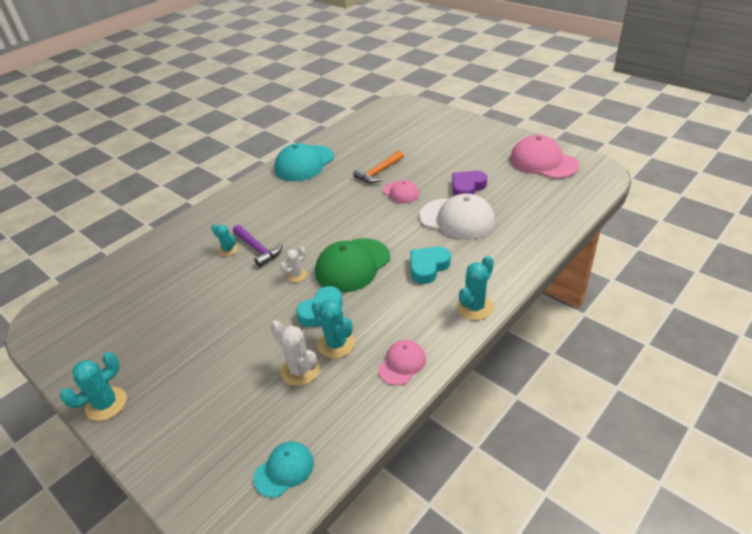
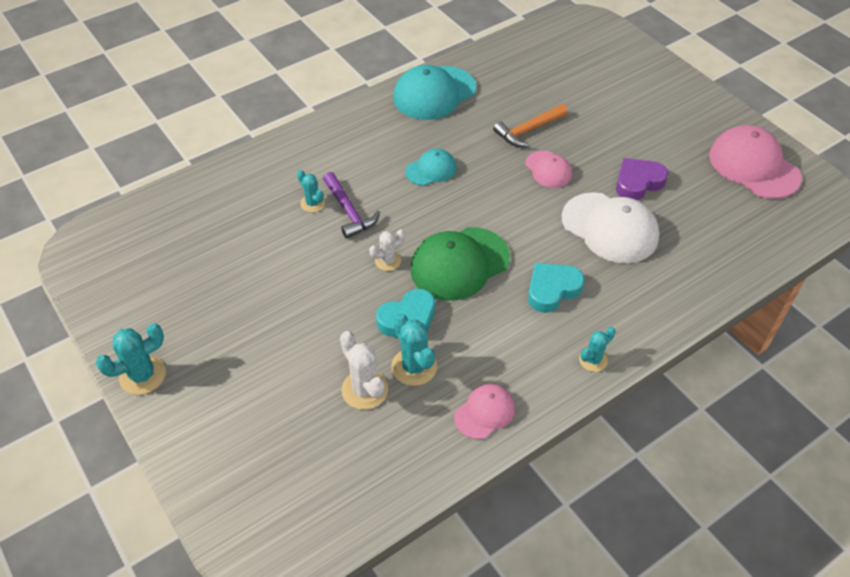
camera: 10 degrees right, 10 degrees up
(284, 470) = (322, 505): turquoise cap -> turquoise cap (431, 170)
(474, 307) = (593, 360): turquoise cactus -> turquoise cactus, size x0.63

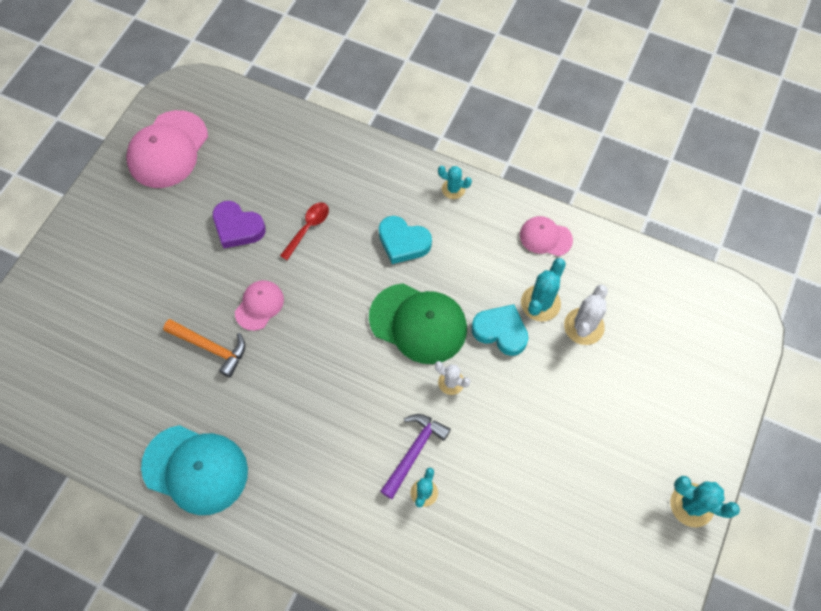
camera: 120 degrees left, 15 degrees up
(431, 170) = (316, 408): turquoise cap -> none
(610, 228) = (308, 228): white cap -> red spoon

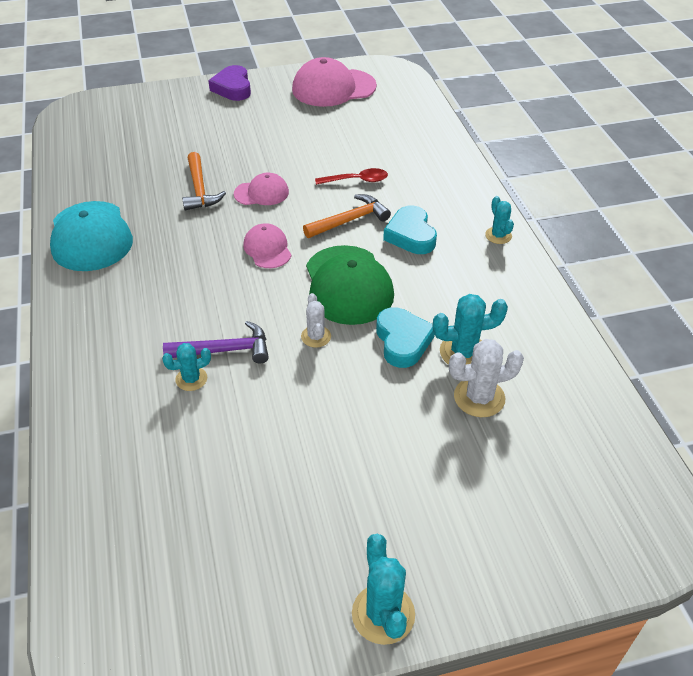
camera: 50 degrees right, 20 degrees down
(238, 227) = (313, 149): purple heart -> purple heart (233, 88)
(350, 269) = (350, 220): none -> orange hammer
(545, 237) = (533, 318): pink cap -> pink cap (267, 249)

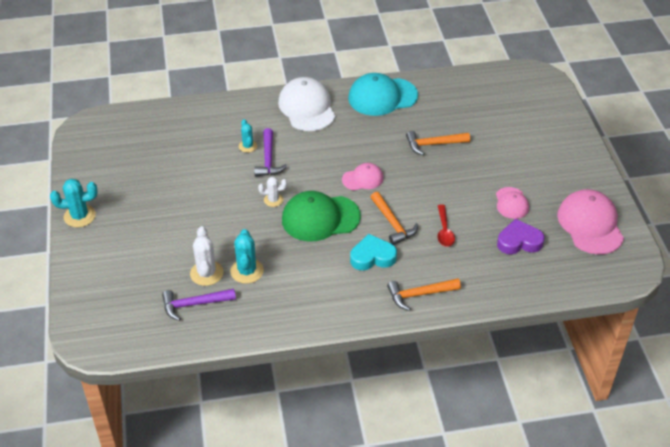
camera: 95 degrees right, 0 degrees up
(102, 315) = (307, 107): none -> white cap
(233, 88) = (582, 160): purple heart -> purple heart (519, 241)
(261, 193) = (428, 176): pink cap -> pink cap (511, 203)
(402, 341) = (262, 241): turquoise heart -> none
(462, 198) = (419, 295): none -> orange hammer
(498, 235) = (368, 310): turquoise cactus -> none
(542, 404) = (194, 304): none -> purple hammer

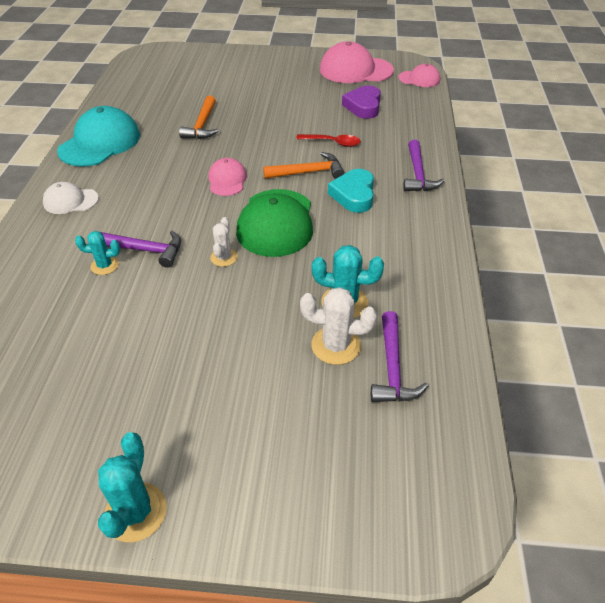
camera: 75 degrees left, 0 degrees up
(307, 107) = (70, 201): white cap -> white cap, size x0.55
(382, 97) = (100, 143): turquoise cap -> turquoise cap turned 150 degrees counterclockwise
(419, 295) = (418, 174): orange hammer -> purple hammer
(511, 203) = (312, 100): pink cap -> pink cap (419, 79)

